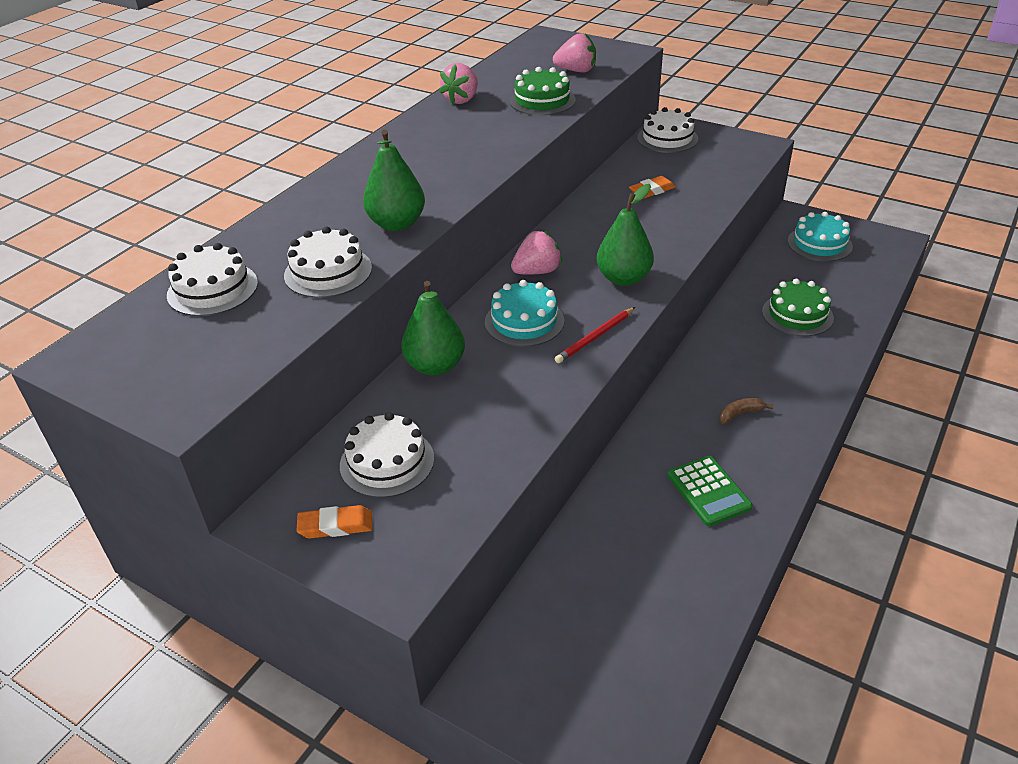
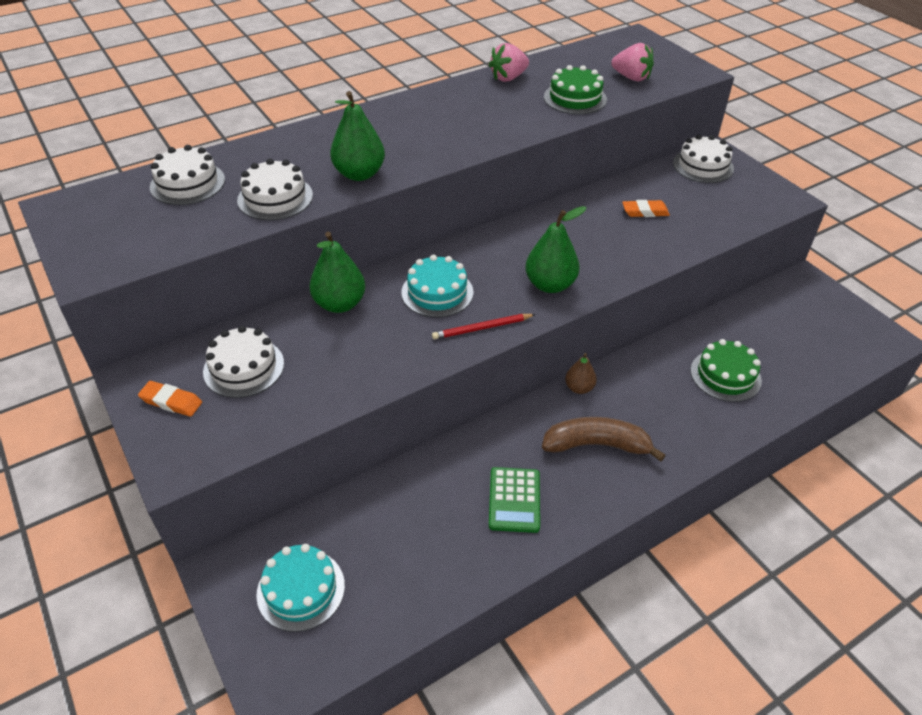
camera: 25 degrees right, 5 degrees up
(537, 271) = (484, 252): pink strawberry -> none
(685, 372) = (579, 388): none -> brown pear
(740, 414) = (596, 445): brown banana -> brown banana, size x2.09
(819, 244) = (805, 315): turquoise cake -> turquoise cake (301, 589)

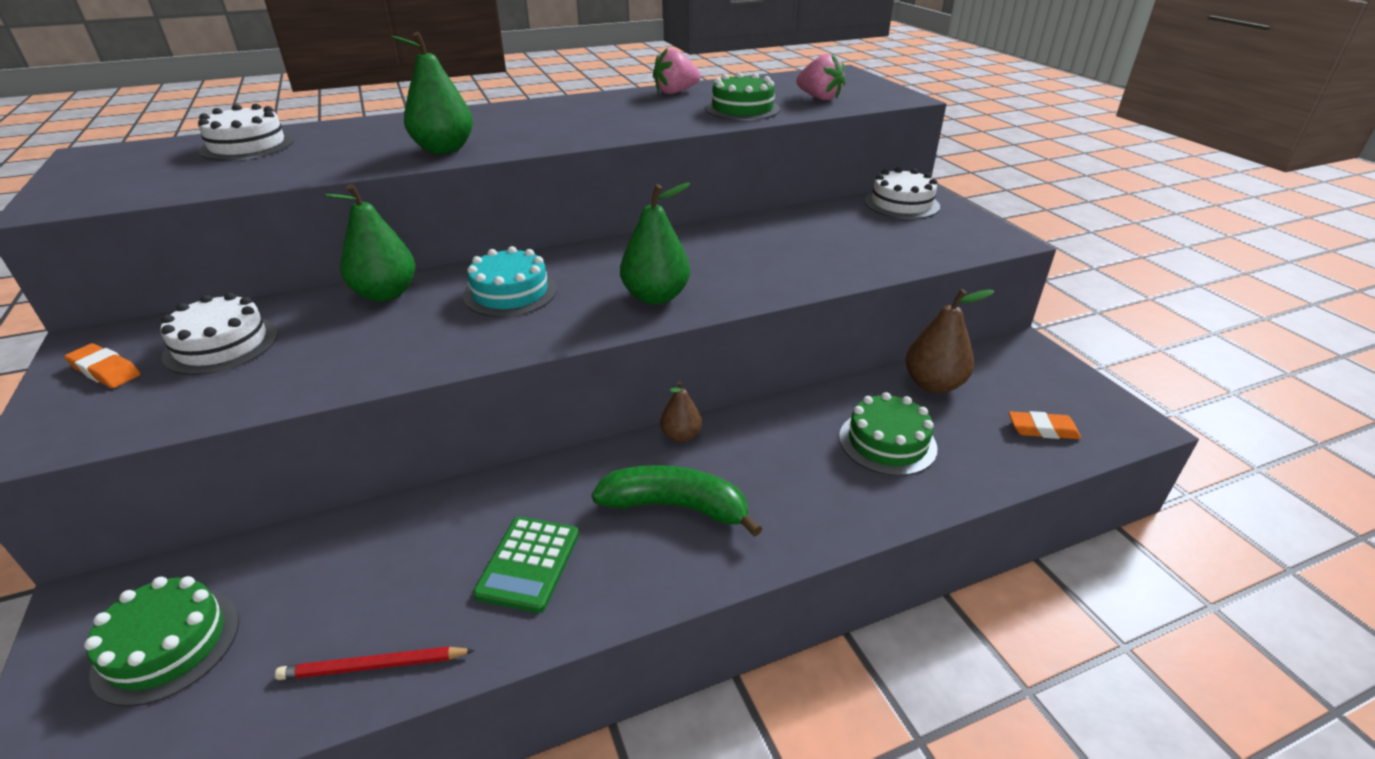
camera: 10 degrees right, 10 degrees down
(275, 197) = (330, 161): white cake -> none
(301, 589) = (167, 645): turquoise cake -> green cake
(482, 328) = (542, 332): red pencil -> red pencil (373, 666)
(596, 445) = (675, 507): brown banana -> green banana
(645, 212) = (811, 238): orange eraser -> orange eraser (1042, 429)
(746, 322) = (933, 384): none -> brown pear

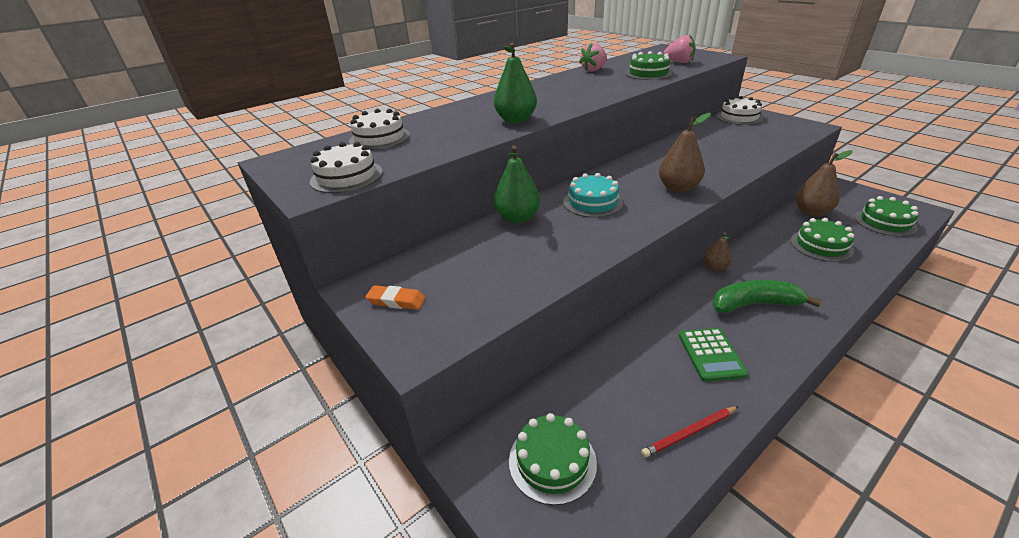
camera: 15 degrees left, 0 degrees up
(221, 345) = (454, 268): white cake -> white cake (346, 176)
(655, 297) = (678, 188): green pear -> brown pear
(1042, 429) = (885, 222): orange eraser -> green cake

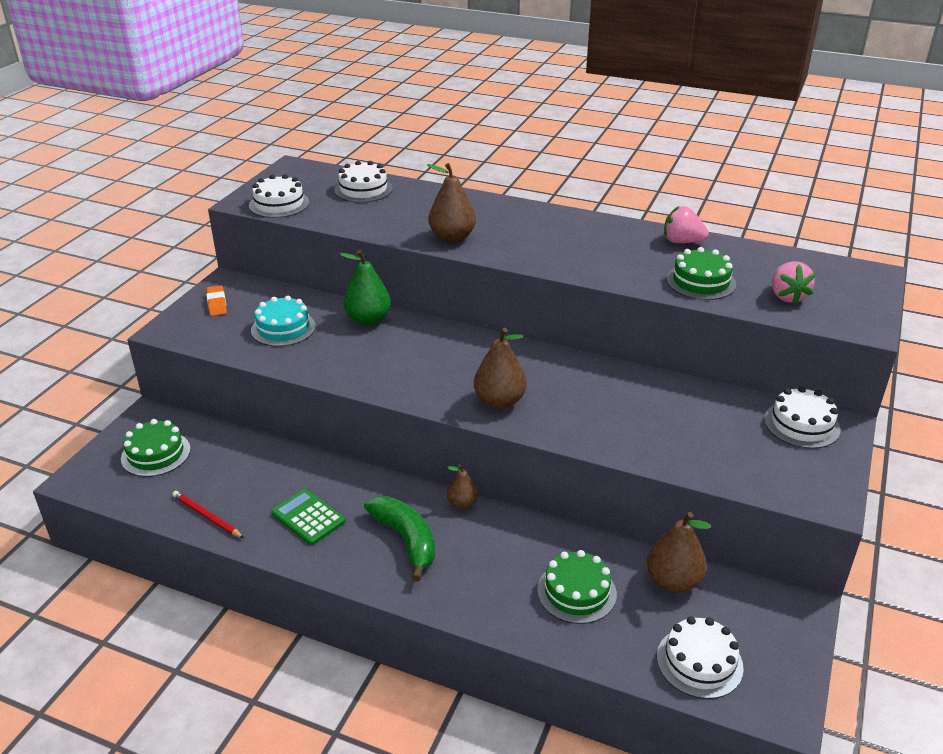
camera: 60 degrees right, 0 degrees up
(516, 120) = (452, 237): green pear -> brown pear
(592, 202) = (427, 353): turquoise cake -> turquoise cake (283, 328)
(711, 354) = (308, 517): green calculator -> green calculator turned 75 degrees clockwise
(885, 222) = (699, 662): green cake -> white cake

